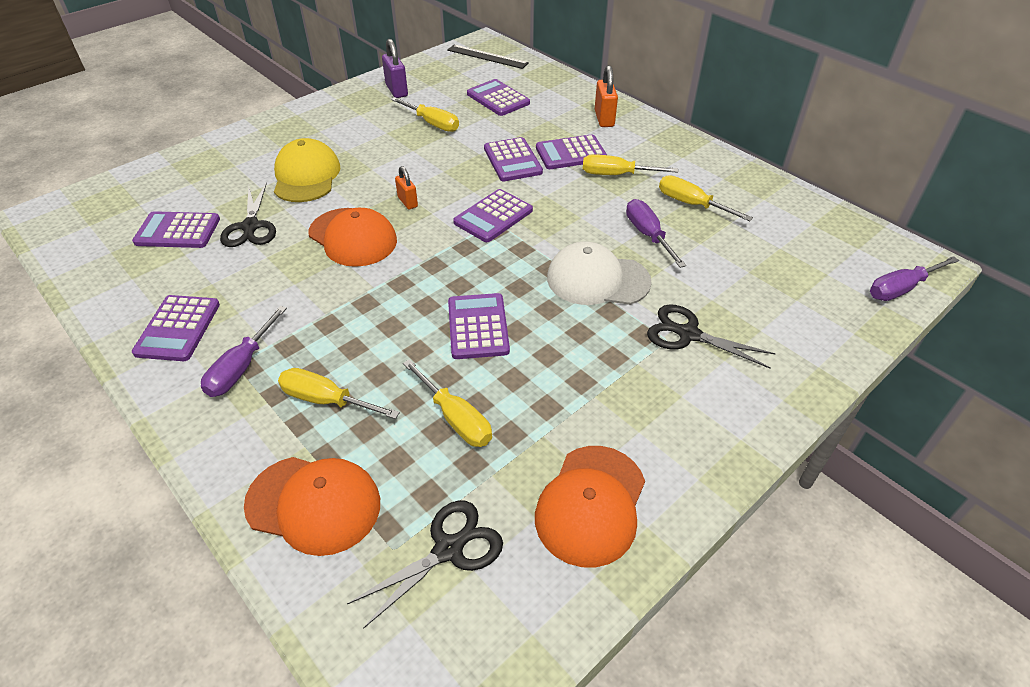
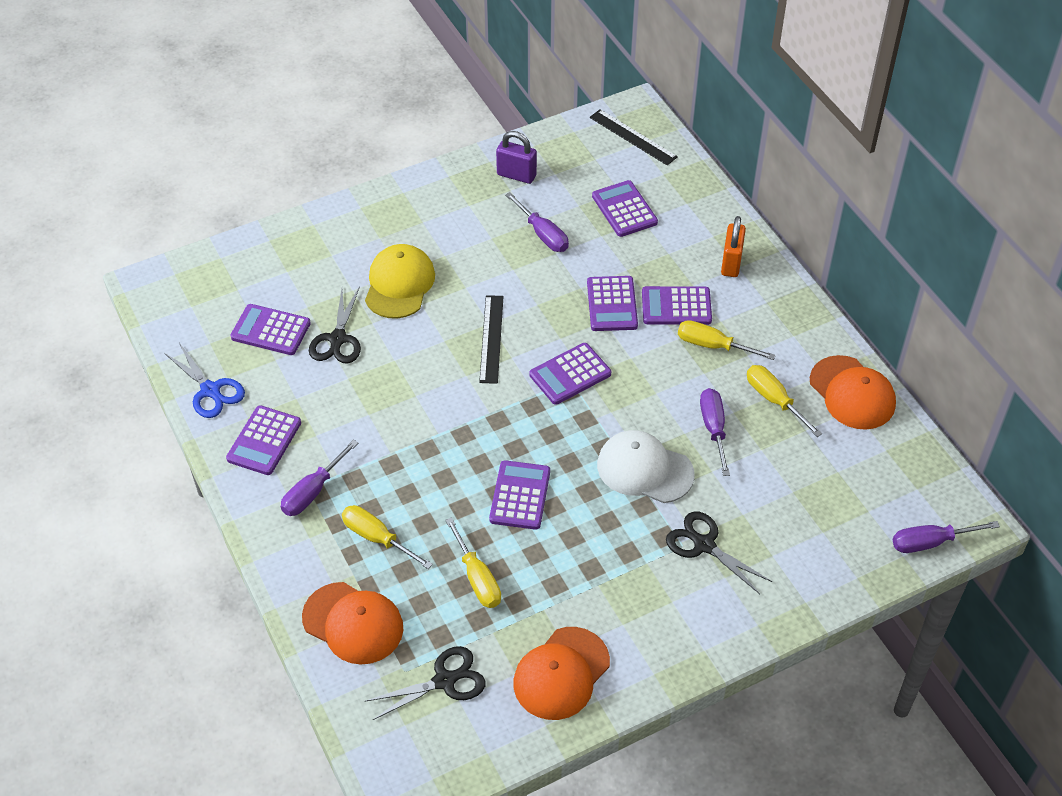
camera: 15 degrees right, 5 degrees up
(112, 293) = (210, 390): none -> blue scissors
(353, 237) = (430, 372): orange cap -> orange cap (852, 393)
(396, 90) = (516, 175): purple padlock -> purple padlock turned 60 degrees counterclockwise
(407, 202) = (491, 339): orange padlock -> black ruler
(432, 123) = (543, 234): yellow screwdriver -> purple screwdriver

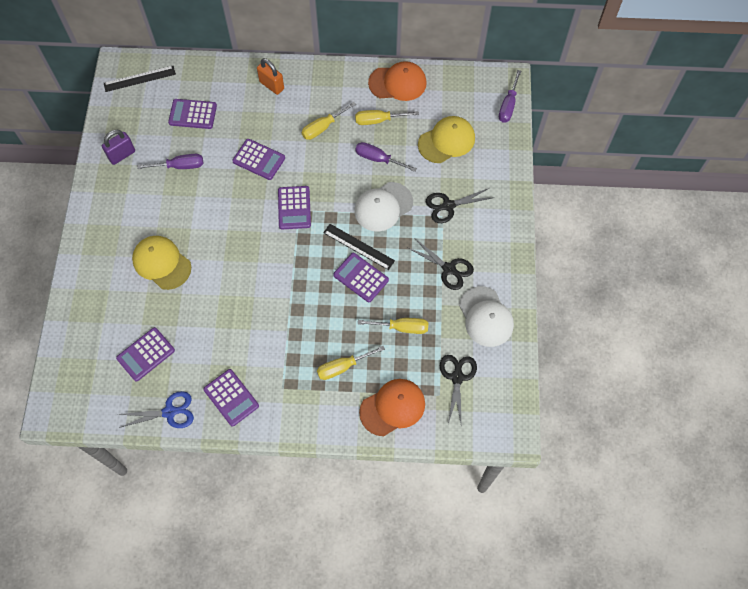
camera: 60 degrees left, 15 degrees up
(313, 491) = (287, 387): purple screwdriver -> none
(337, 339) = (180, 319): black scissors -> black scissors (449, 269)
(491, 339) = (240, 234): black ruler -> black ruler (358, 246)
(561, 673) = (486, 317): orange cap -> white cap
(676, 306) = (283, 129): purple calculator -> none
(807, 494) = (446, 141): none -> yellow cap

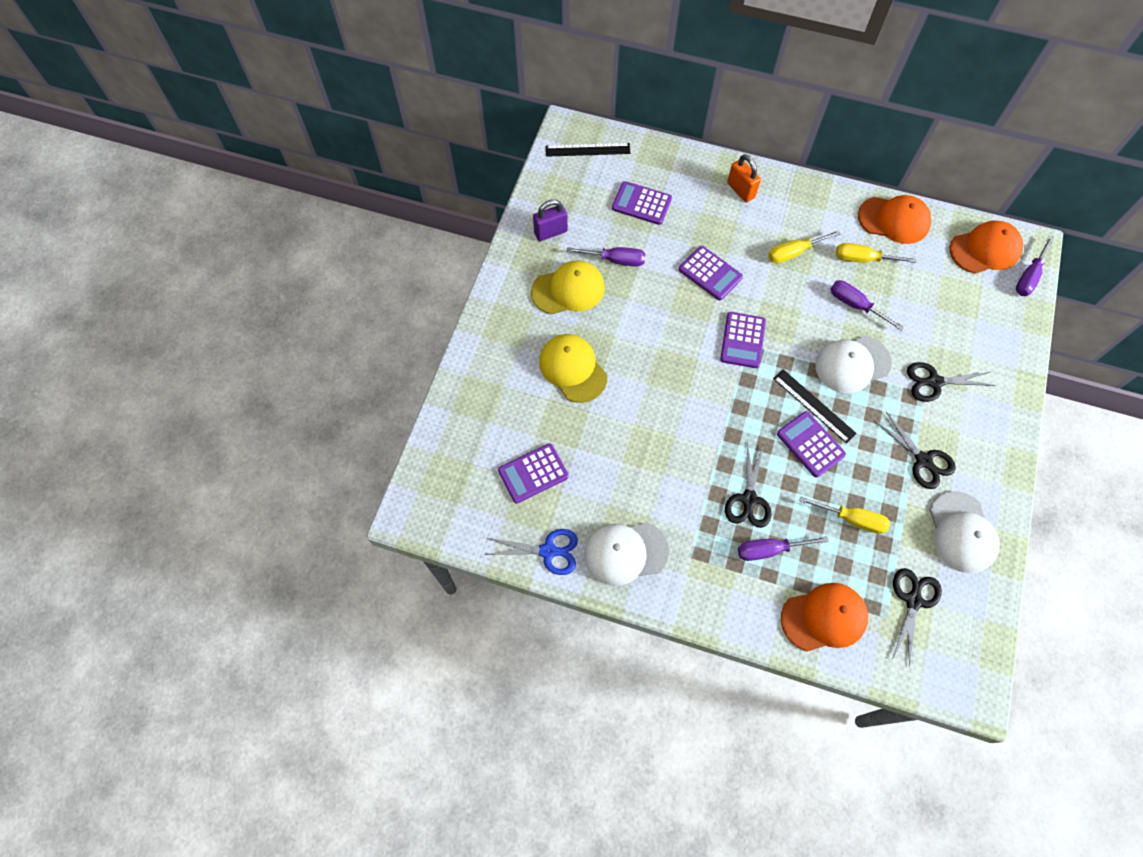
camera: 15 degrees right, 0 degrees up
(231, 397) = (625, 552): purple calculator -> white cap
(320, 332) = (748, 499): none -> black scissors
(343, 367) = (769, 550): yellow screwdriver -> purple screwdriver
(446, 141) = (944, 302): yellow cap -> yellow cap (568, 290)
(472, 91) = (985, 249): none -> orange cap

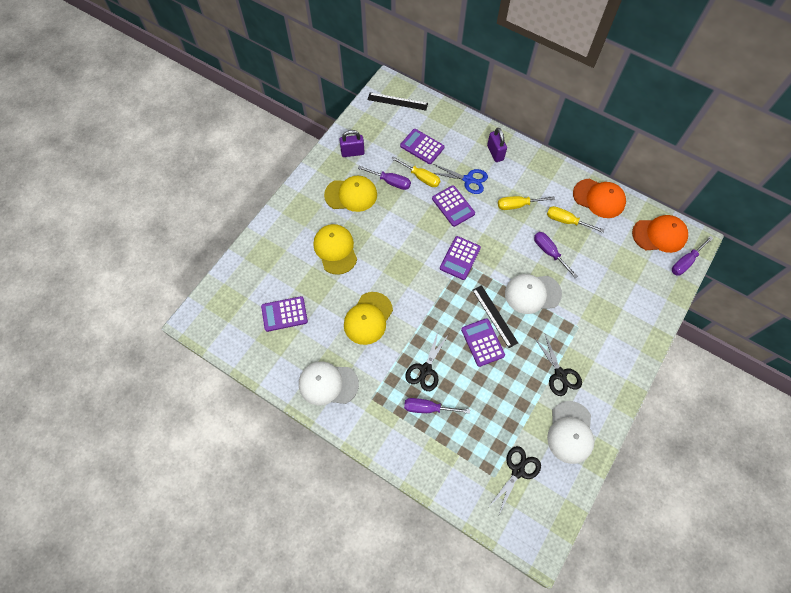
camera: 15 degrees right, 0 degrees up
(548, 551) = (276, 369): blue scissors -> blue scissors (468, 180)
(649, 450) = (368, 318): none -> yellow cap
(741, 190) = (495, 153): orange padlock -> purple padlock
(824, 617) = (450, 465): orange cap -> none
(852, 519) = (494, 402): yellow screwdriver -> yellow screwdriver (421, 177)
(934, 382) = (588, 320): black scissors -> none

